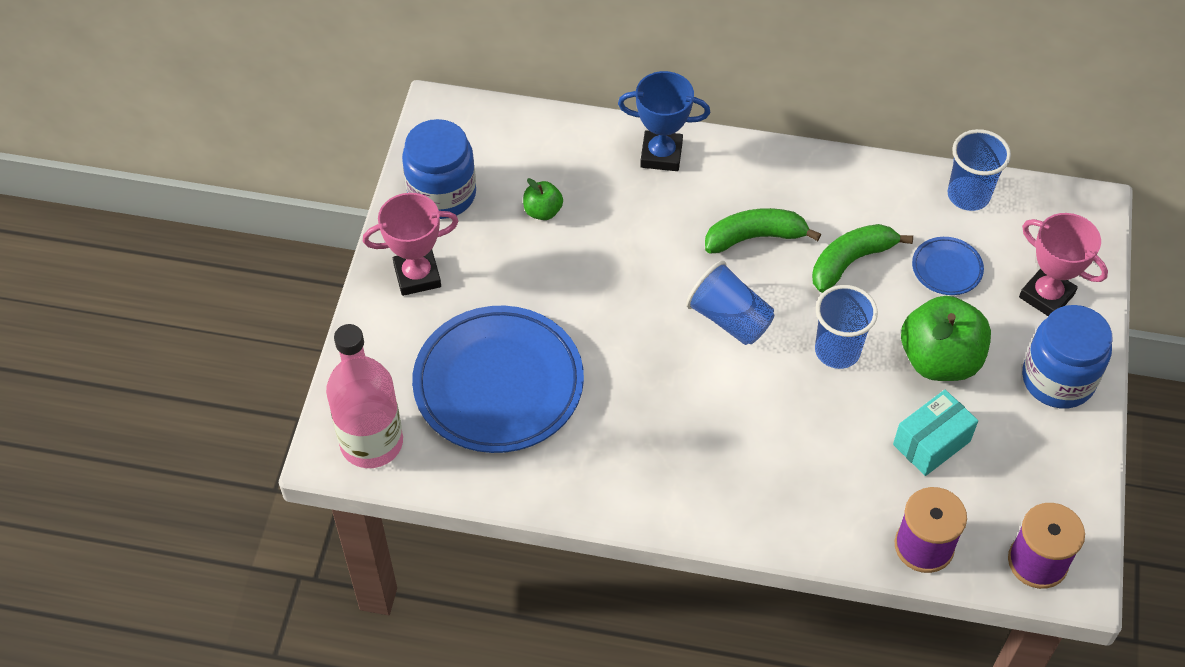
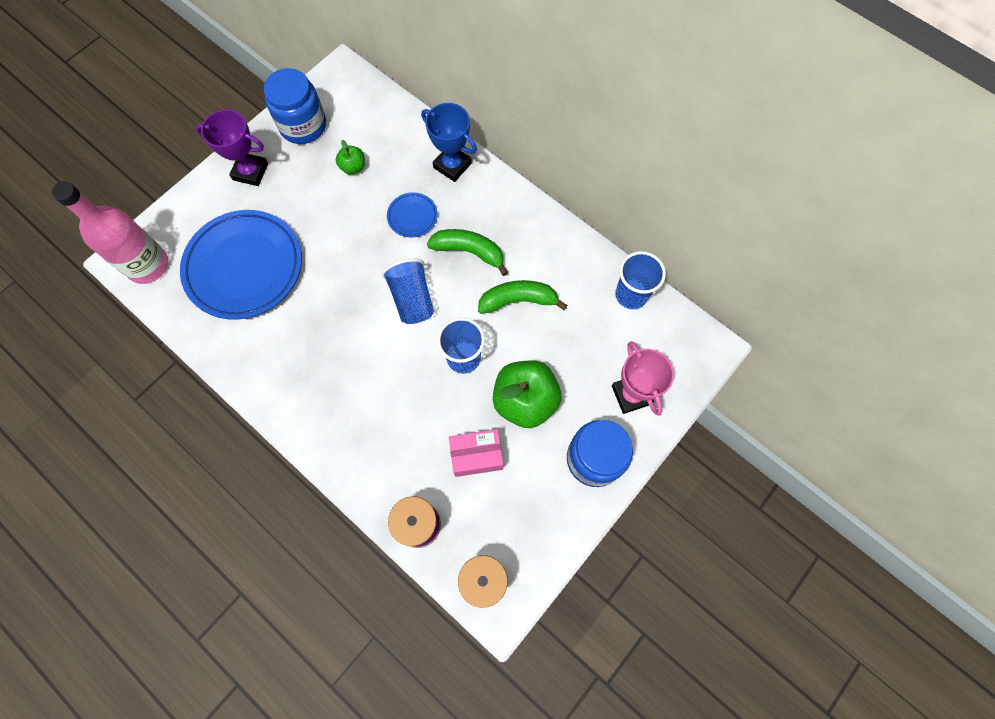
camera: 30 degrees right, 15 degrees up
(417, 276) = (250, 172): pink trophy -> purple trophy
(931, 443) = (476, 455): turquoise box -> pink box
(946, 269) = (577, 339): blue plate -> blue plate (412, 216)

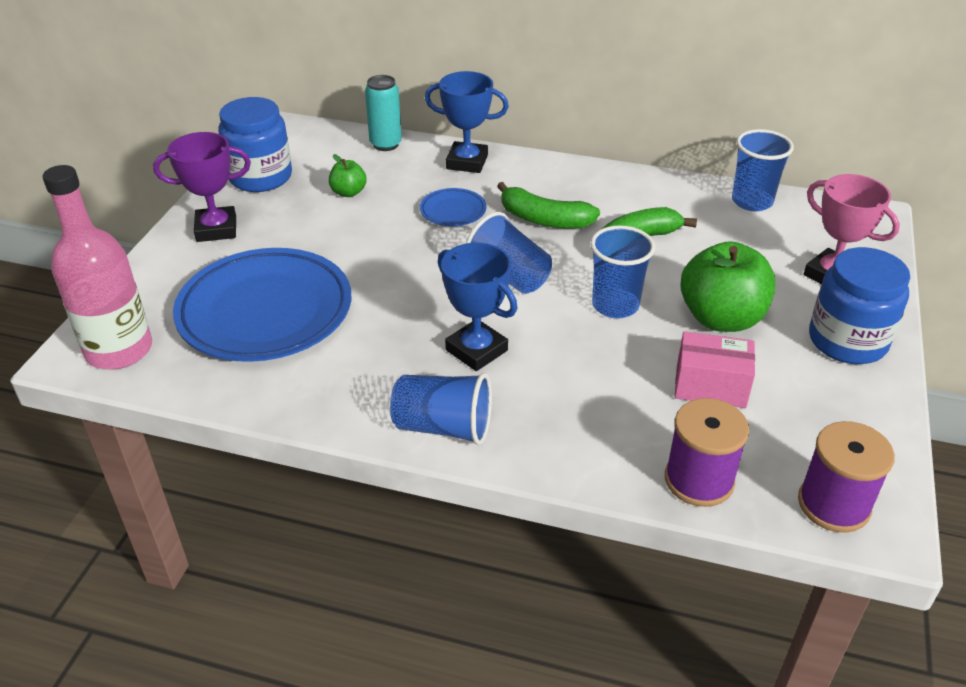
camera: 25 degrees left, 30 degrees down
(298, 414) = (443, 427): none -> blue cup
(352, 359) = (476, 350): none -> blue trophy
(406, 121) = (386, 144): none -> turquoise can
(469, 251) = (544, 219): green banana -> green banana turned 150 degrees counterclockwise
(476, 455) = (710, 386): pink box -> pink box turned 45 degrees clockwise

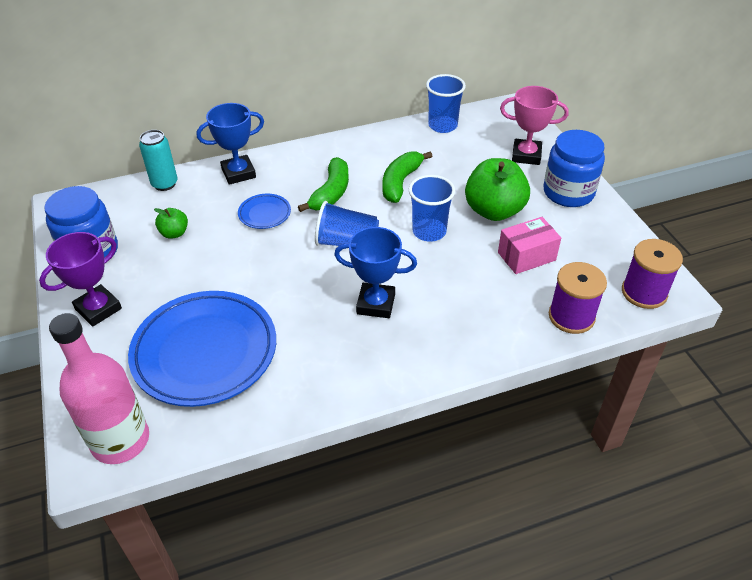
camera: 35 degrees left, 5 degrees up
(443, 427) = (405, 365): blue cup -> none
(544, 219) = (331, 193): green banana -> green banana turned 60 degrees counterclockwise

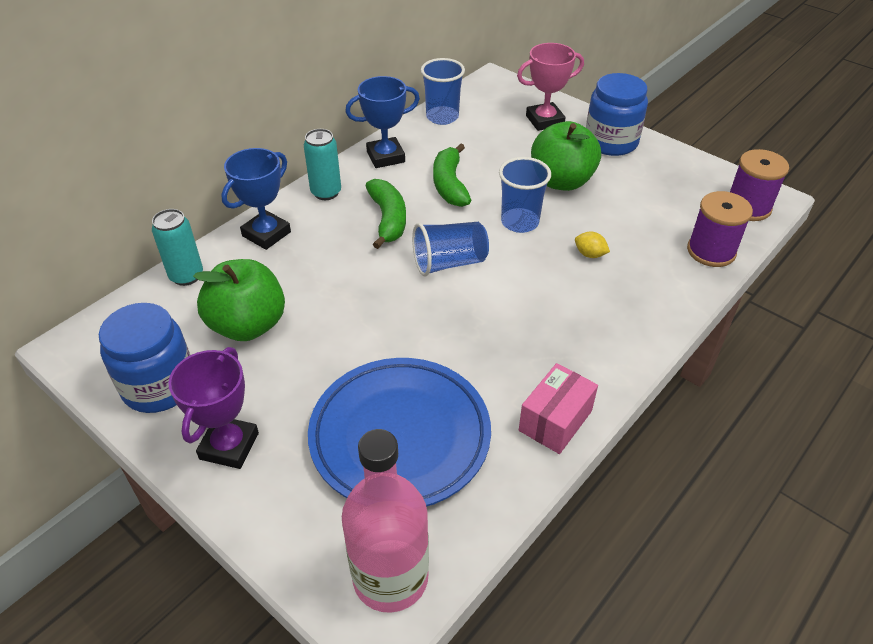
camera: 30 degrees left, 0 degrees up
(174, 233) = (248, 325): green apple -> green apple, size x2.06
(264, 214) = (335, 266): blue plate -> none
(304, 157) = (326, 192): none -> turquoise can
(376, 304) = (532, 311): blue trophy -> blue trophy (385, 157)
(462, 278) = (590, 254): none -> yellow lemon
(526, 256) = (626, 212): pink box -> pink box (555, 420)

